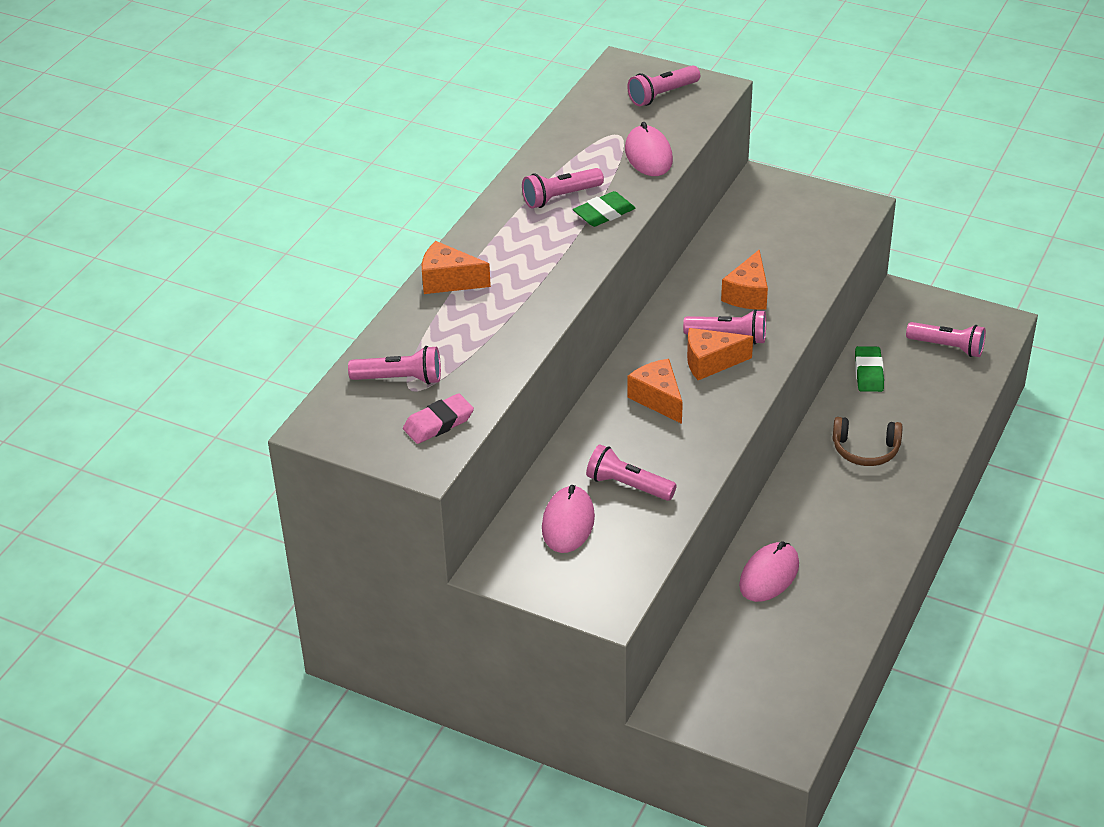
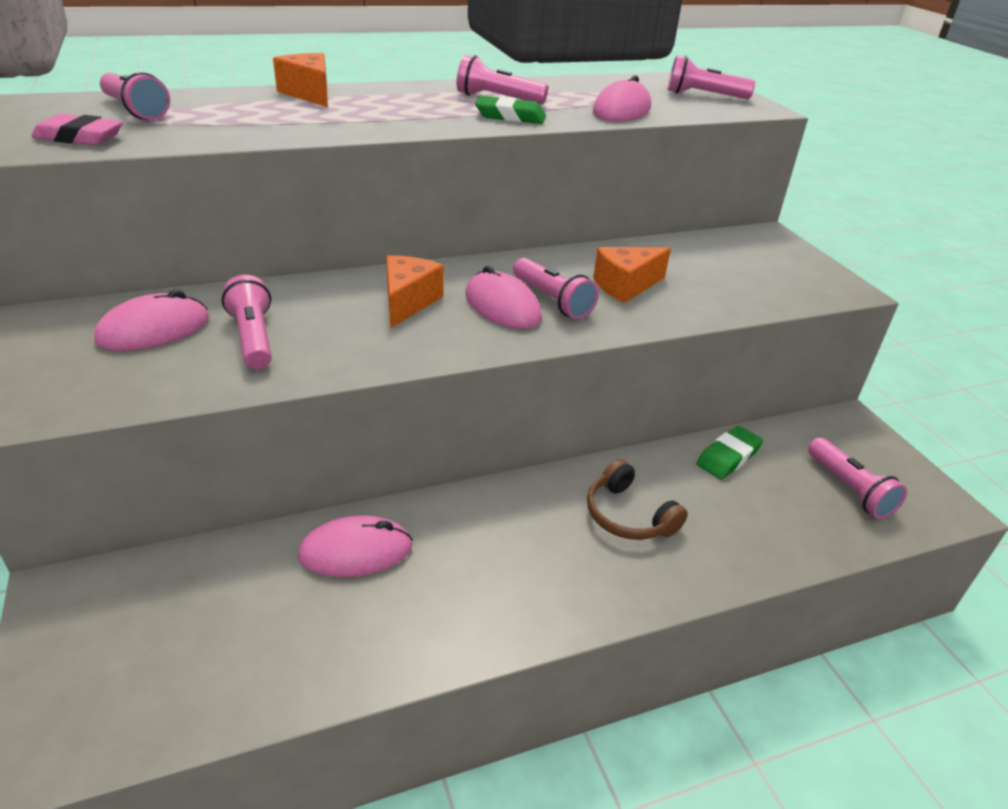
camera: 40 degrees right, 5 degrees down
(710, 362) = (502, 306): orange cheese -> pink mouse

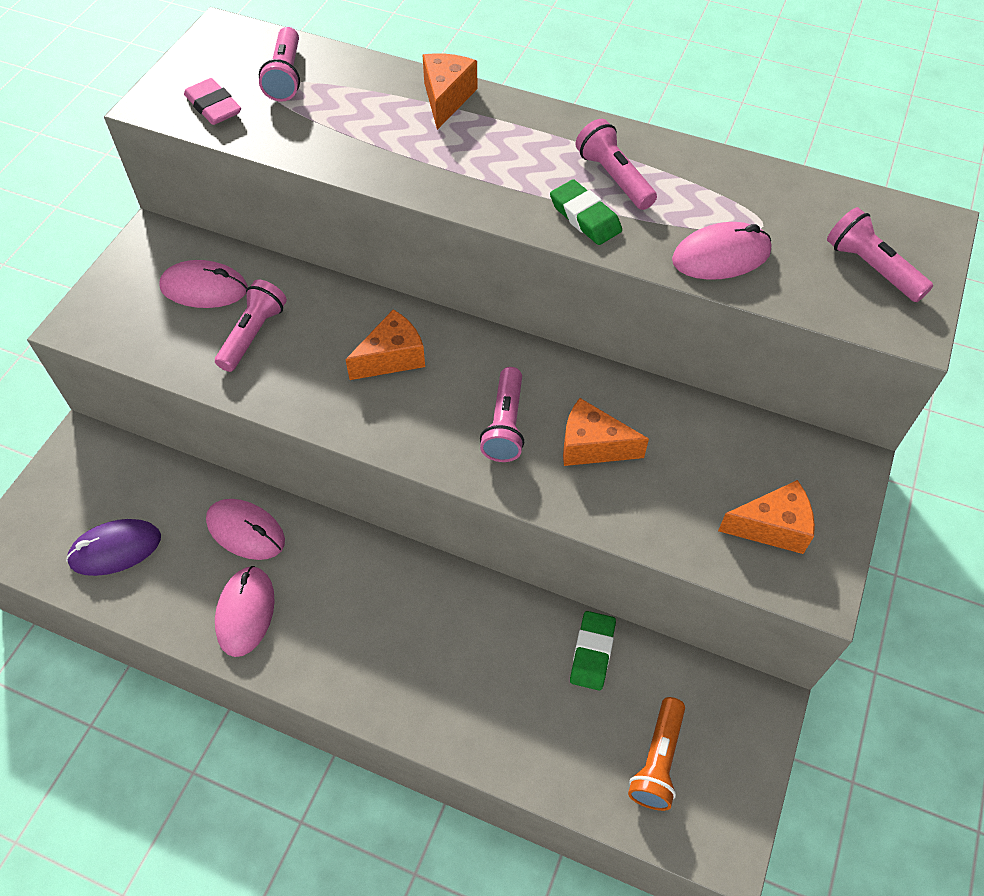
camera: 45 degrees right, 20 degrees up
(219, 657) = (115, 549): none -> purple mouse
(502, 306) = (457, 407): pink mouse -> pink mouse (245, 612)
(628, 516) = (445, 641): brown headphones -> none
(728, 457) = (592, 652): green eraser -> green eraser turned 75 degrees counterclockwise
(781, 275) = (772, 527): none -> orange cheese
(849, 489) = (658, 761): pink flashlight -> orange flashlight

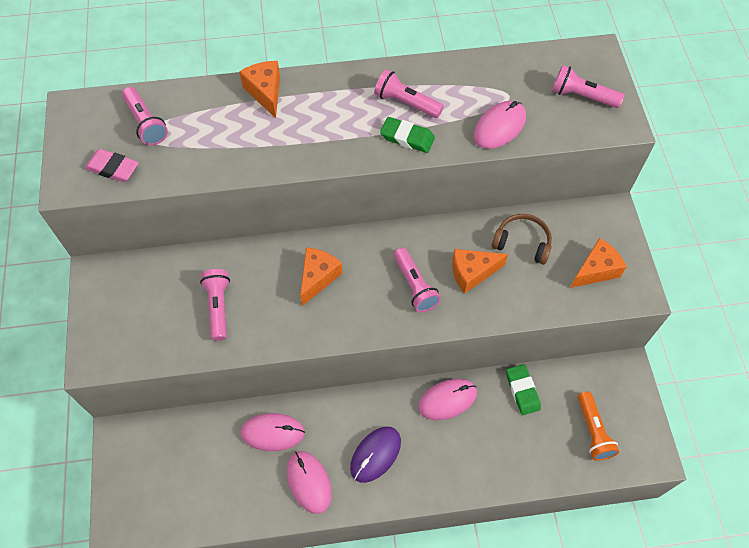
camera: 30 degrees left, 5 degrees up
(115, 549) = (196, 491): purple mouse -> purple mouse (375, 454)
(204, 288) = (161, 292): pink mouse -> pink mouse (447, 400)
(688, 442) = (522, 242): none -> brown headphones

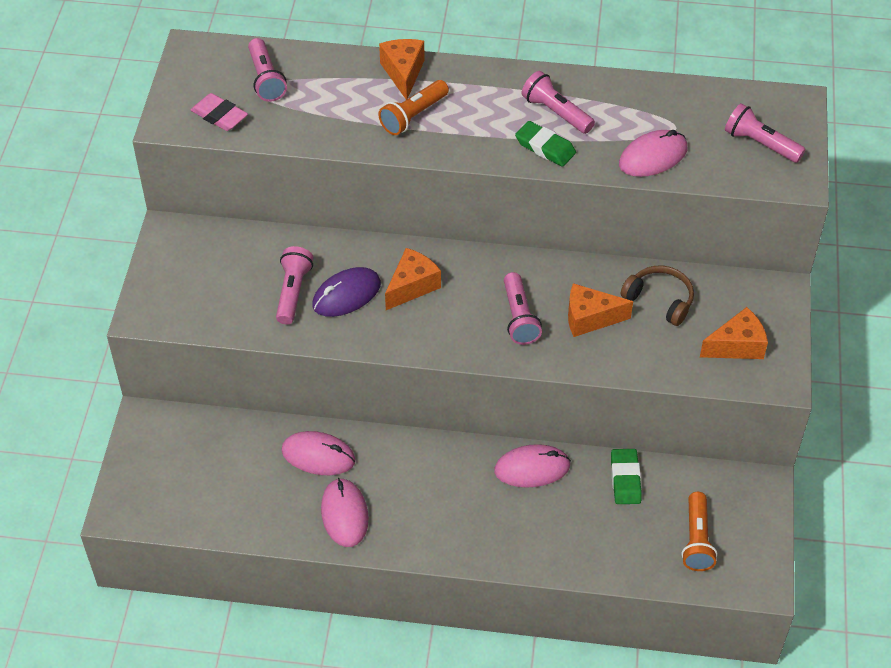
camera: 15 degrees right, 10 degrees down
(286, 132) = (413, 116): none -> orange flashlight
(375, 454) = (429, 504): purple mouse -> purple mouse (346, 295)

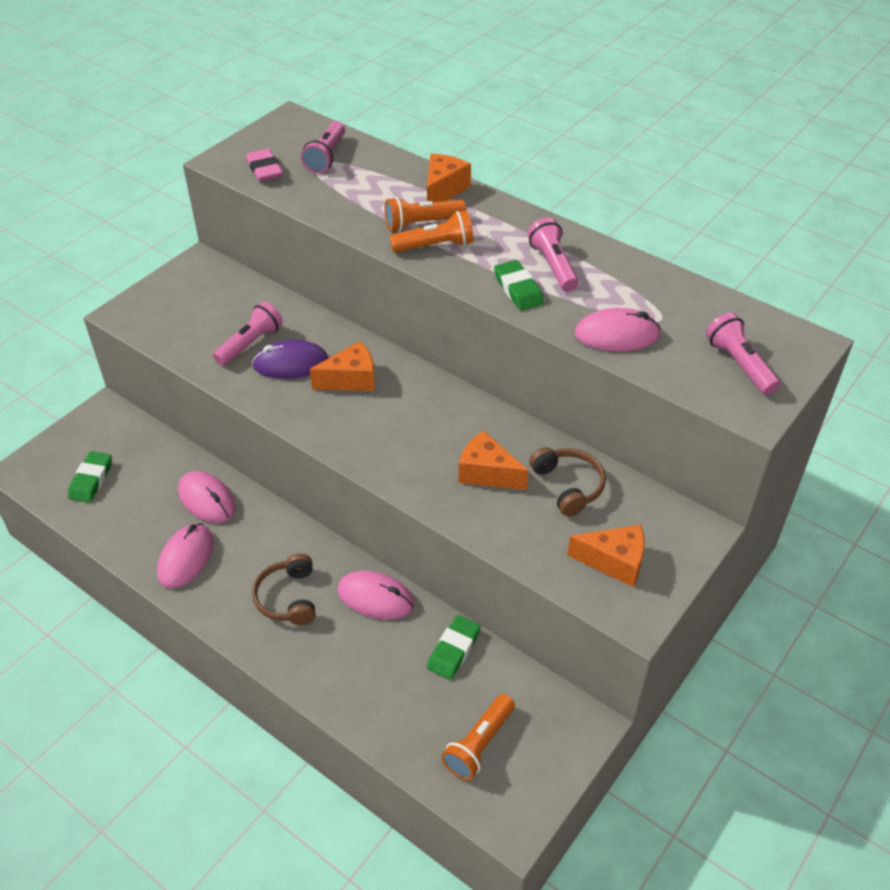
camera: 30 degrees right, 5 degrees down
(194, 489) = (91, 480): none -> green eraser
(443, 133) = (435, 246): none -> orange flashlight
(460, 504) = (288, 598): none -> brown headphones
(519, 317) = (422, 444): pink flashlight -> none

